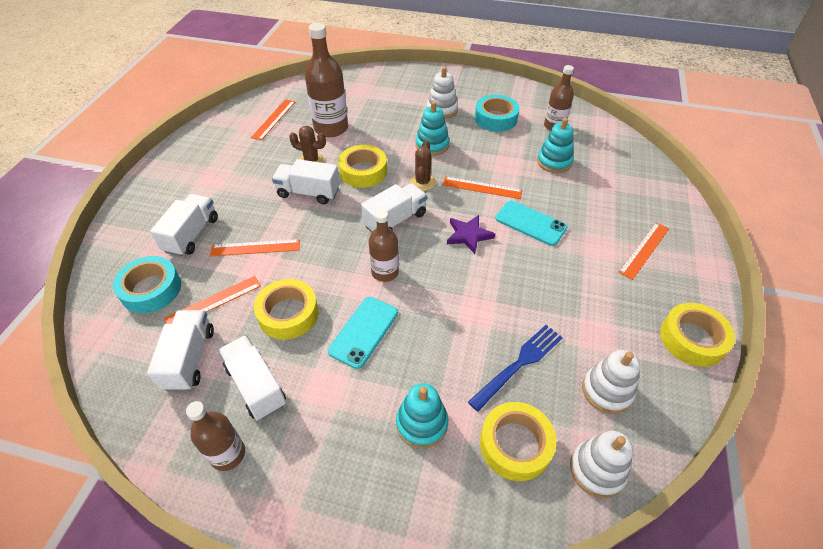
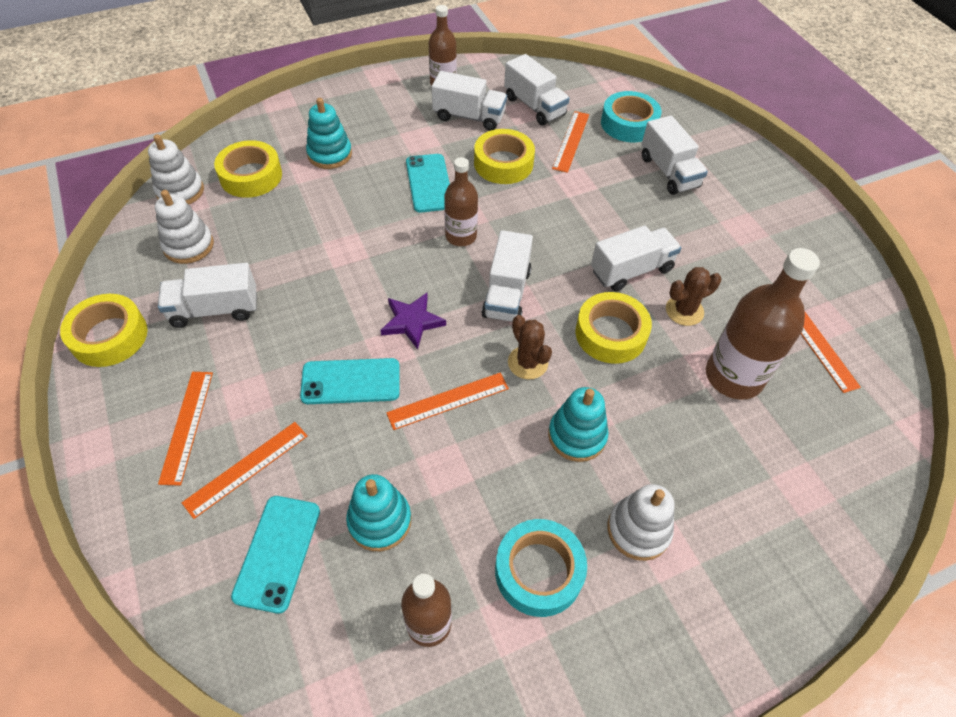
camera: 140 degrees right, 5 degrees up
(255, 248) = (600, 192): orange ruler -> orange ruler (246, 468)
(519, 364) = (278, 227): blue fork -> none
(602, 317) = (215, 309): none -> white truck
(611, 174) = (278, 552): none -> turquoise phone

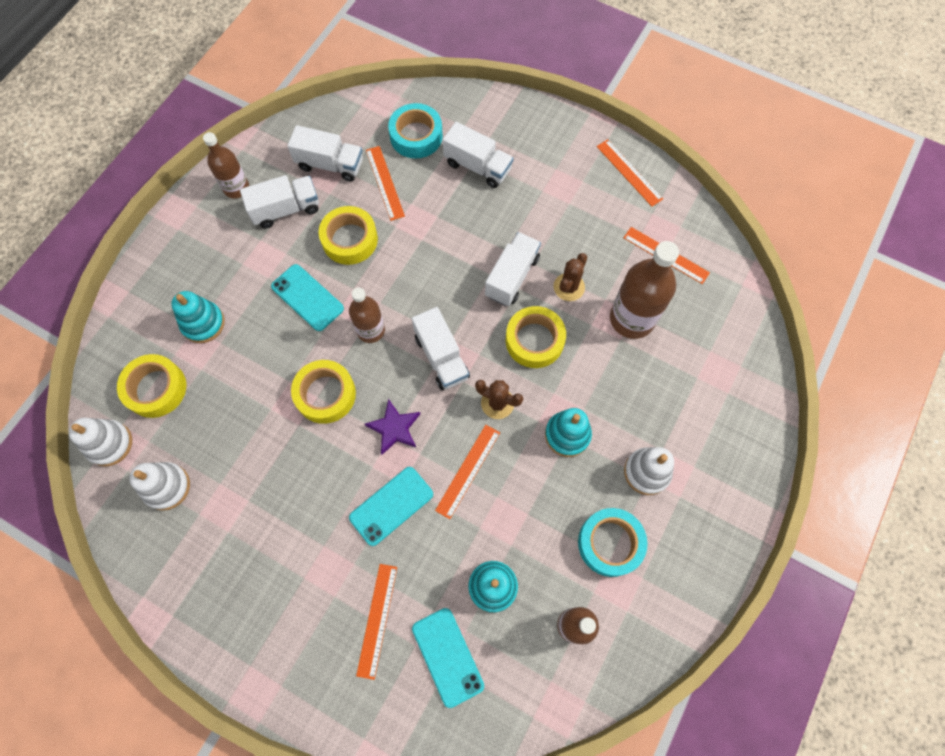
camera: 35 degrees left, 15 degrees up
(109, 336) = (181, 604): yellow tape -> yellow tape (325, 394)
(186, 426) = (307, 624): orange ruler -> orange ruler (629, 172)
(215, 309) = (241, 524): white truck -> none

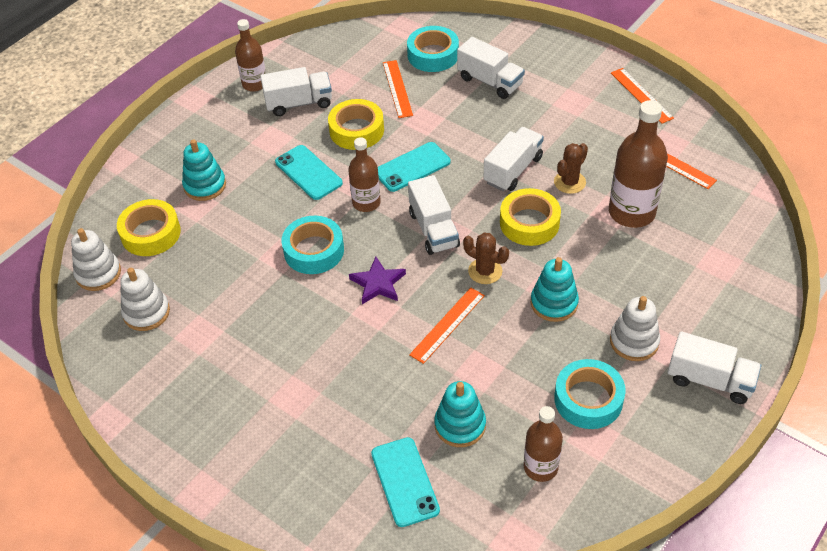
camera: 10 degrees right, 20 degrees down
(325, 394) = (314, 250): yellow tape -> turquoise tape
(330, 164) = (347, 72): white truck -> white truck (710, 380)
(377, 620) = (336, 443): orange ruler -> none
(391, 506) = (365, 347): turquoise phone -> turquoise phone (412, 167)

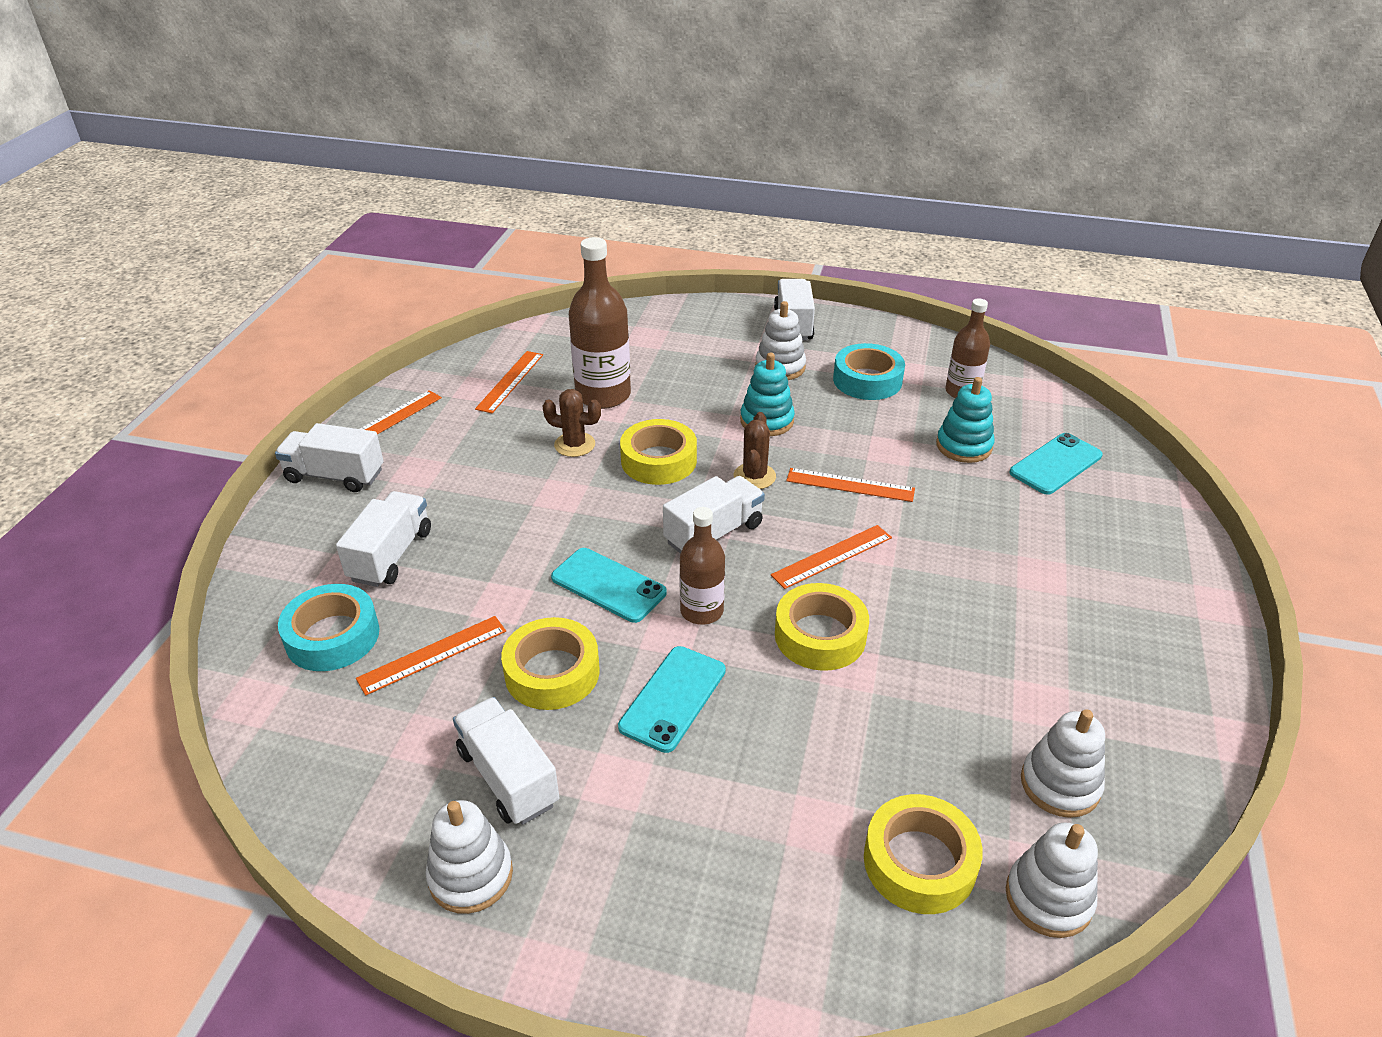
camera: 115 degrees left, 10 degrees down
(205, 186) = (771, 832): turquoise stacking toy -> none
(255, 84) = (471, 875): brown bottle -> white stacking toy
(314, 250) = (820, 635): turquoise tape -> yellow tape
(378, 283) = (832, 556): purple star -> orange ruler
(513, 170) = (573, 492): white truck -> white truck (335, 476)

